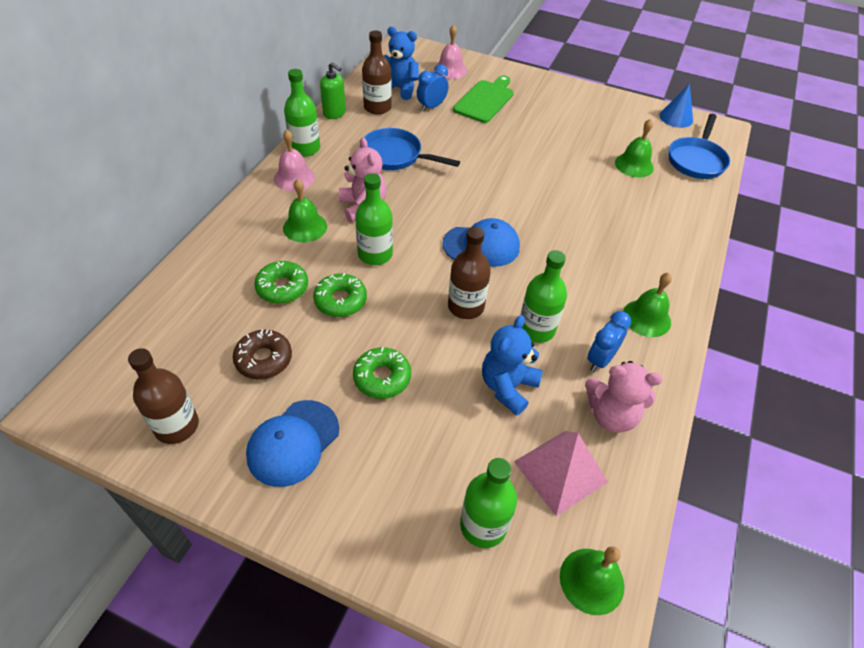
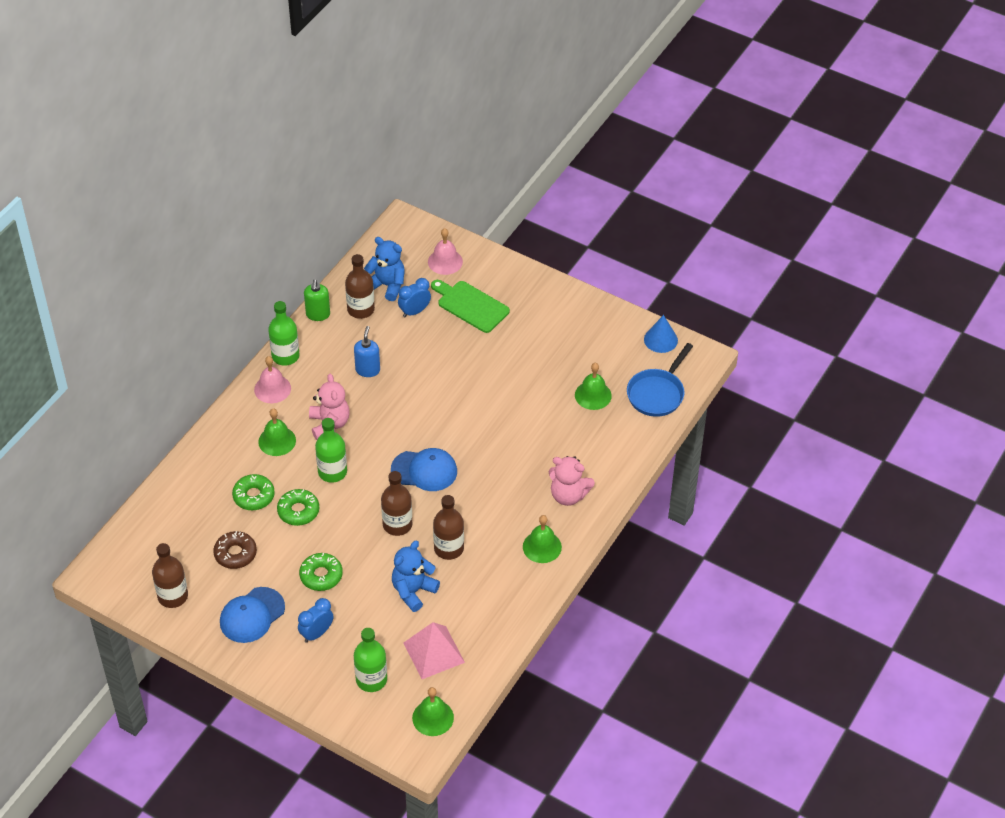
camera: 10 degrees right, 0 degrees up
(334, 113) = (318, 314): green soap dispenser -> green soap dispenser turned 45 degrees clockwise
(395, 156) = (367, 370): blue pan -> blue soap dispenser
(485, 100) = (471, 305): green cutting board -> green cutting board turned 90 degrees counterclockwise
(536, 329) = (449, 548): green bottle -> brown bottle
(600, 360) = (491, 577): blue clock -> blue clock (316, 633)
(611, 415) = (484, 618): pink teddy bear -> pink teddy bear (568, 495)

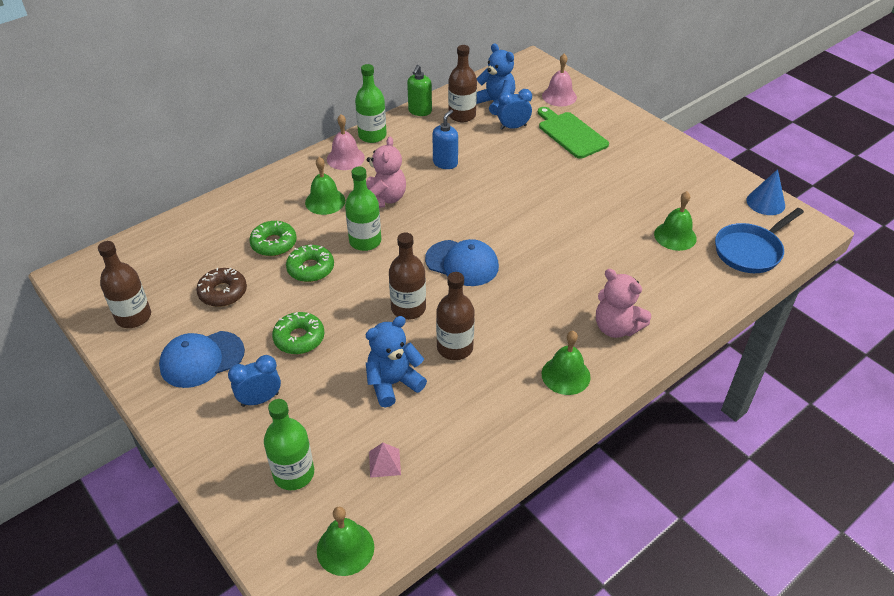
camera: 20 degrees right, 5 degrees down
(433, 652) = (384, 463): pink pyramid -> pink pyramid, size x0.50

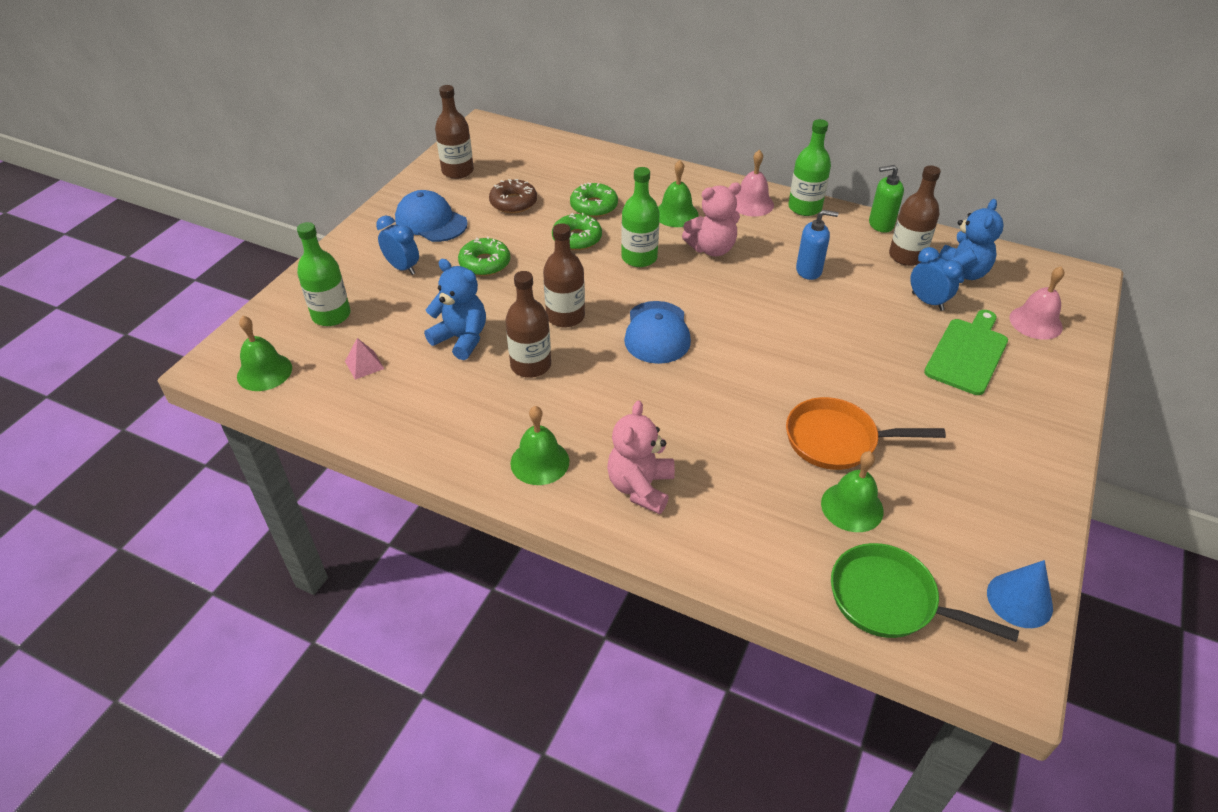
camera: 65 degrees right, 0 degrees up
(617, 219) = (837, 440): none -> orange pan
(750, 251) = (889, 600): blue pan -> green pan

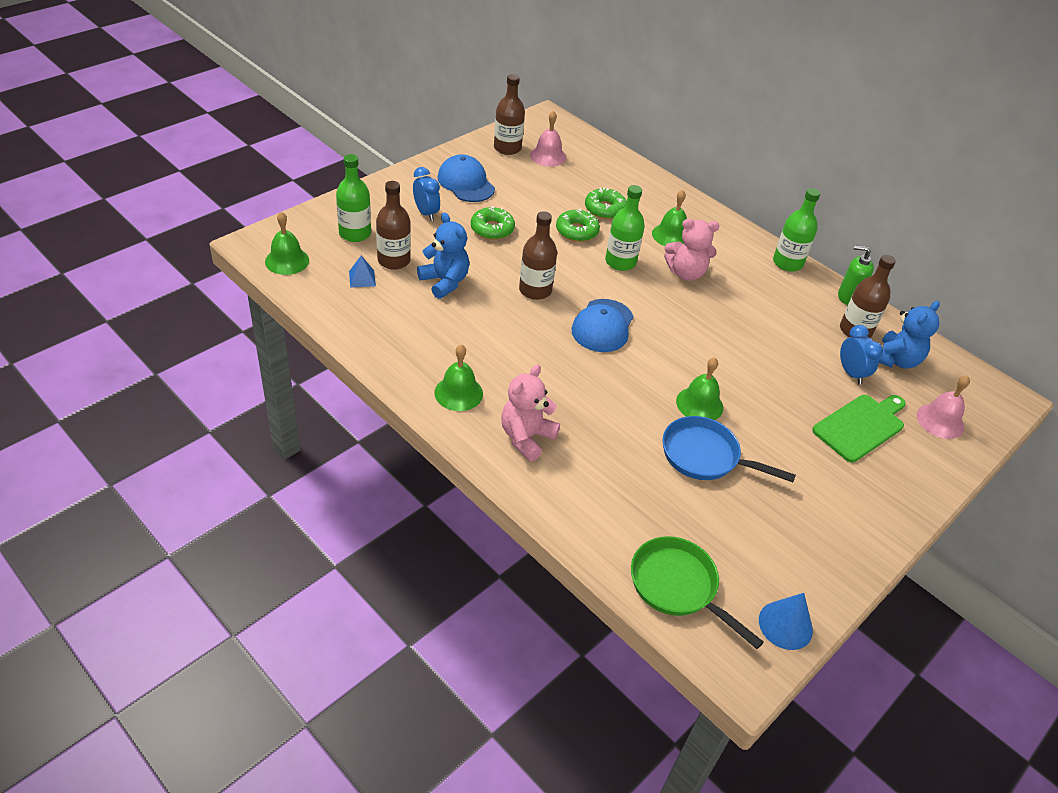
camera: 15 degrees right, 0 degrees up
(364, 365) = (362, 278): pink pyramid -> blue pyramid
(513, 203) = (540, 187): brown donut -> none
(531, 365) = (488, 319): brown bottle -> brown bottle (394, 260)
(752, 203) = (742, 246): pink bell -> pink bell (548, 156)
(809, 270) = (760, 316): blue soap dispenser -> none
(837, 440) = (705, 456): orange pan -> blue pan
(852, 507) = (687, 509): green bell -> green bell (699, 404)

